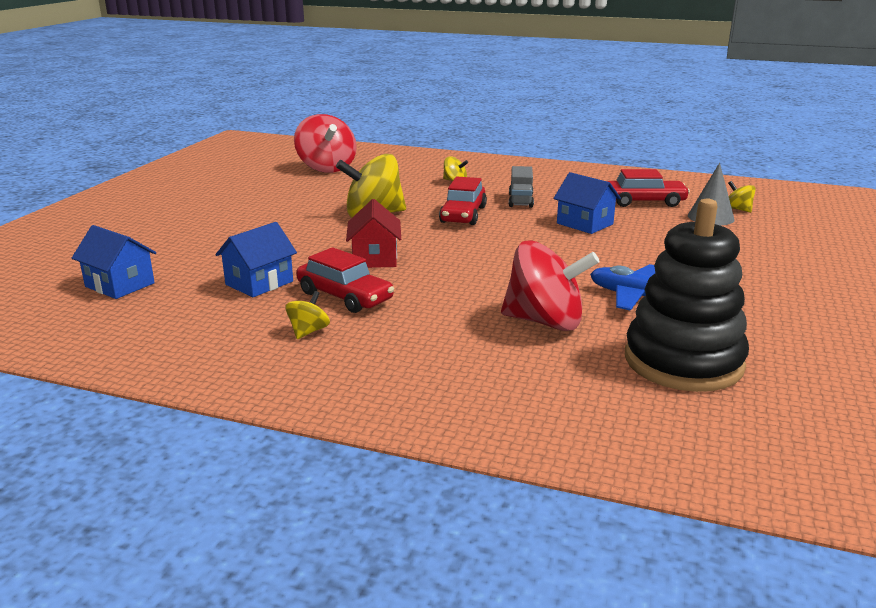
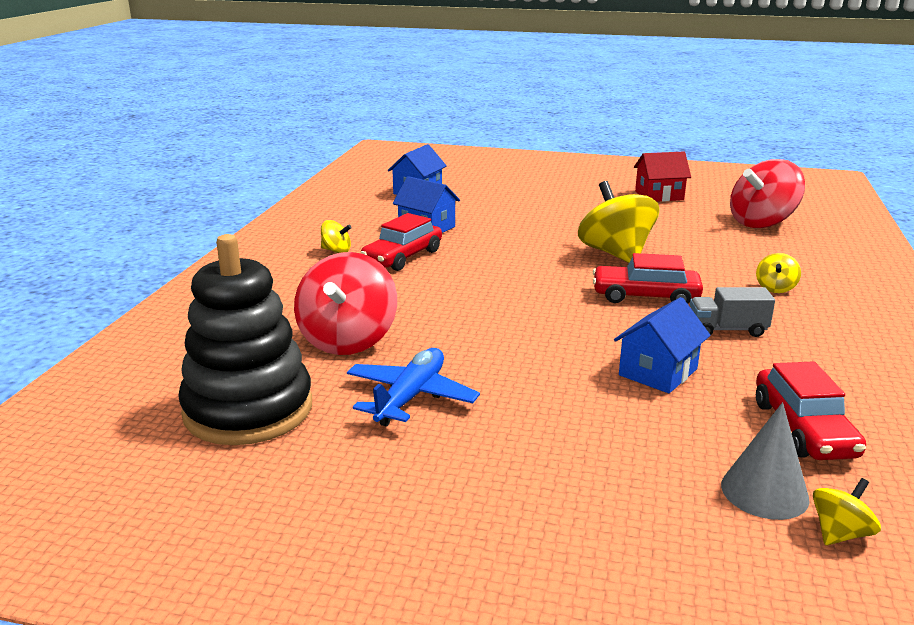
camera: 85 degrees right, 0 degrees up
(375, 258) = (492, 262): red house -> red house (659, 195)

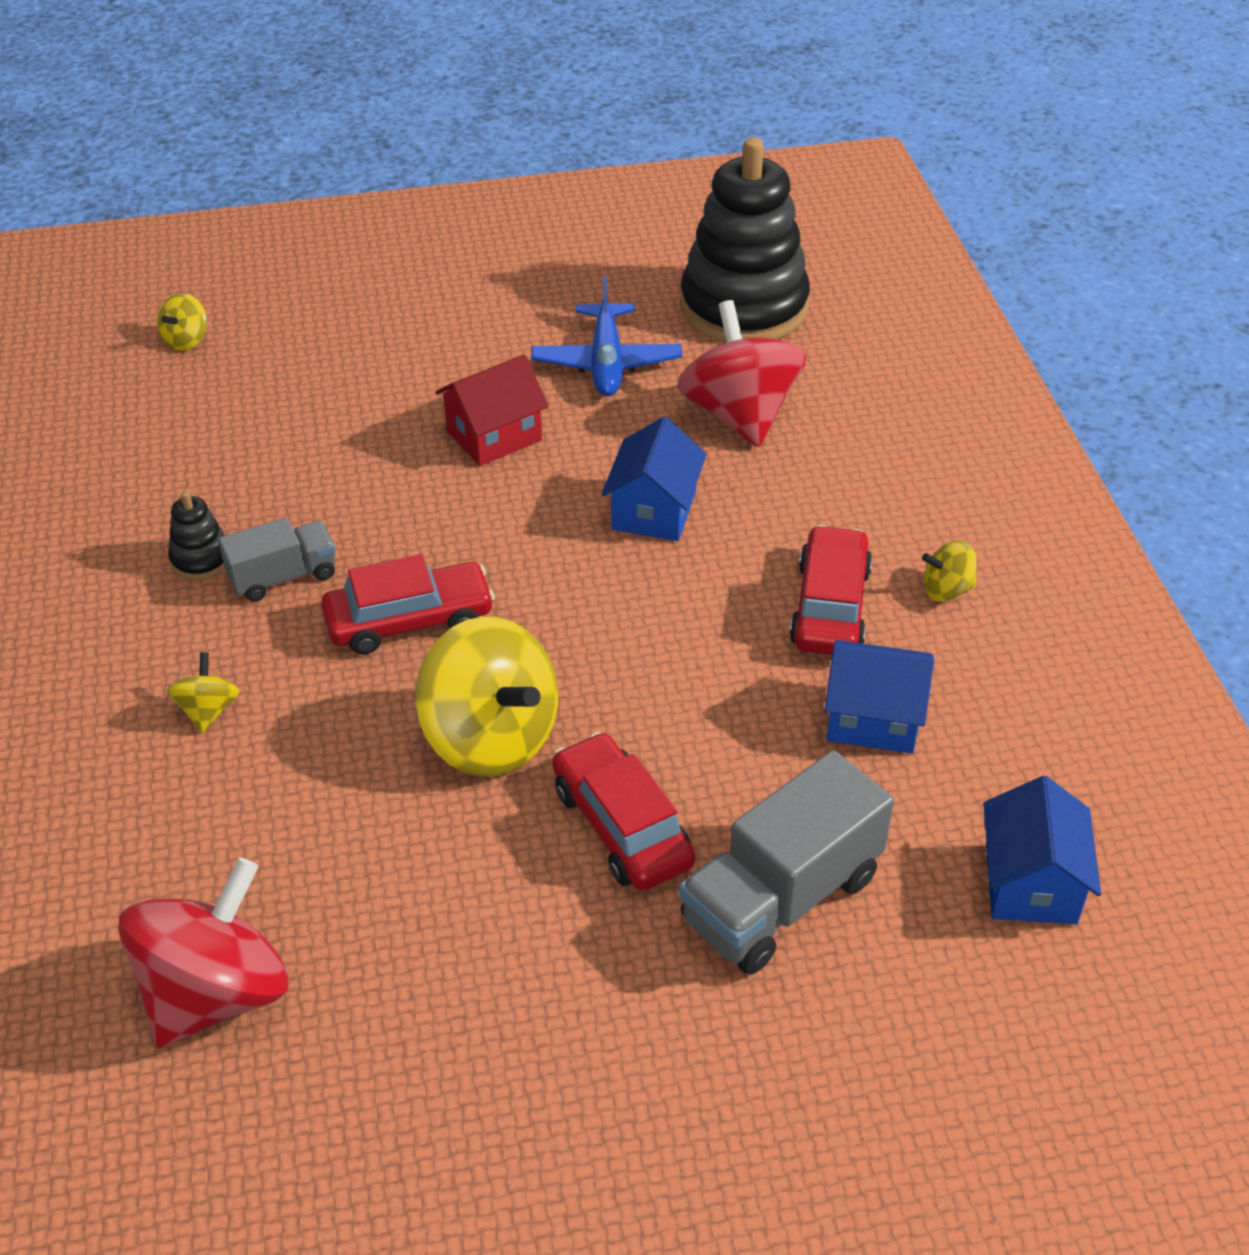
camera: 155 degrees right, 20 degrees up
(515, 203) = (781, 898): none -> grey truck
(658, 372) = (361, 471): blue house -> blue house (654, 510)
(659, 195) = (473, 1082): red house -> red house (494, 435)
(764, 491) = (245, 359): grey cone -> none
(790, 350) = (201, 559): none -> black stacking toy
(803, 429) = (201, 436): red car -> red car (622, 826)

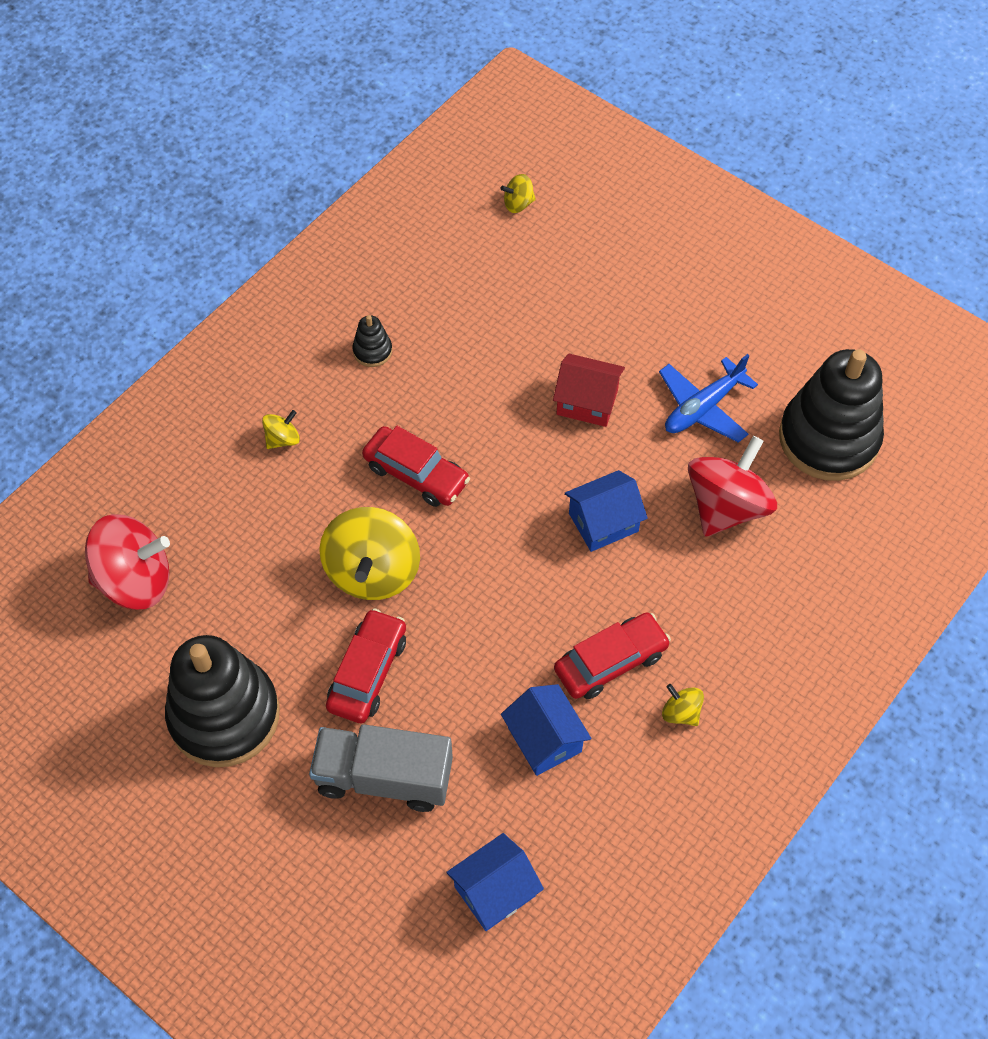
camera: 50 degrees right, 15 degrees up
(283, 577) = (394, 395): grey truck -> none
(527, 1016) = (224, 715): none -> black stacking toy

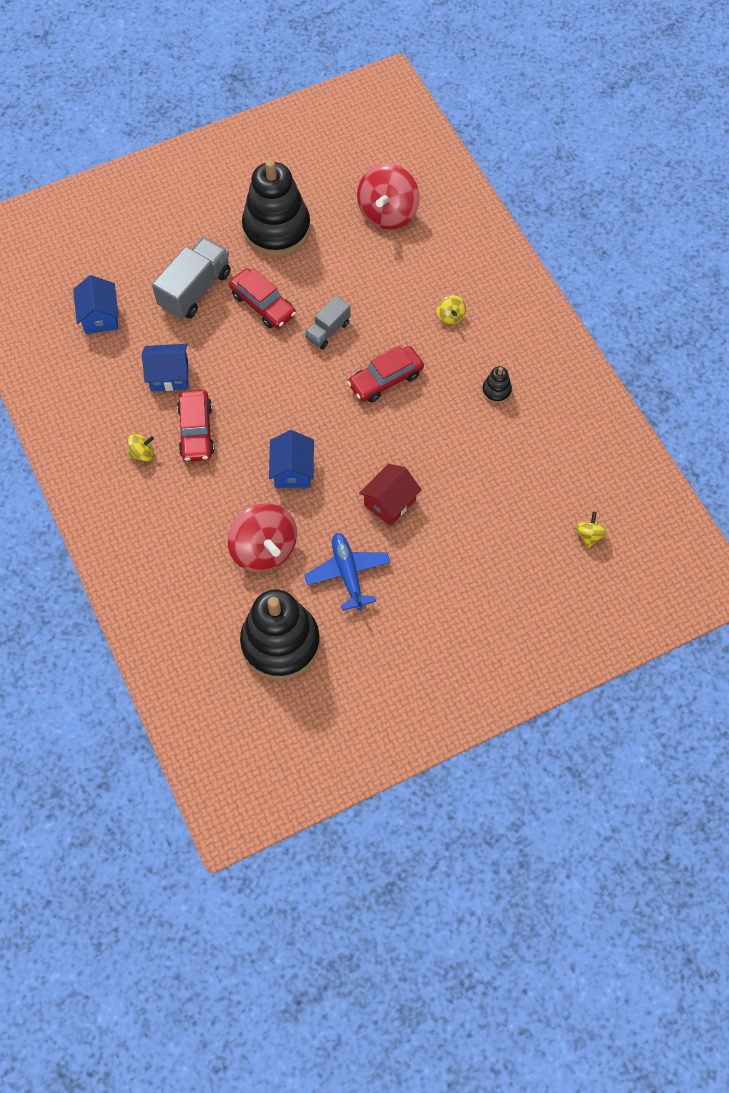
camera: 115 degrees right, 5 degrees up
(372, 571) = (328, 331): yellow spinning top -> grey truck

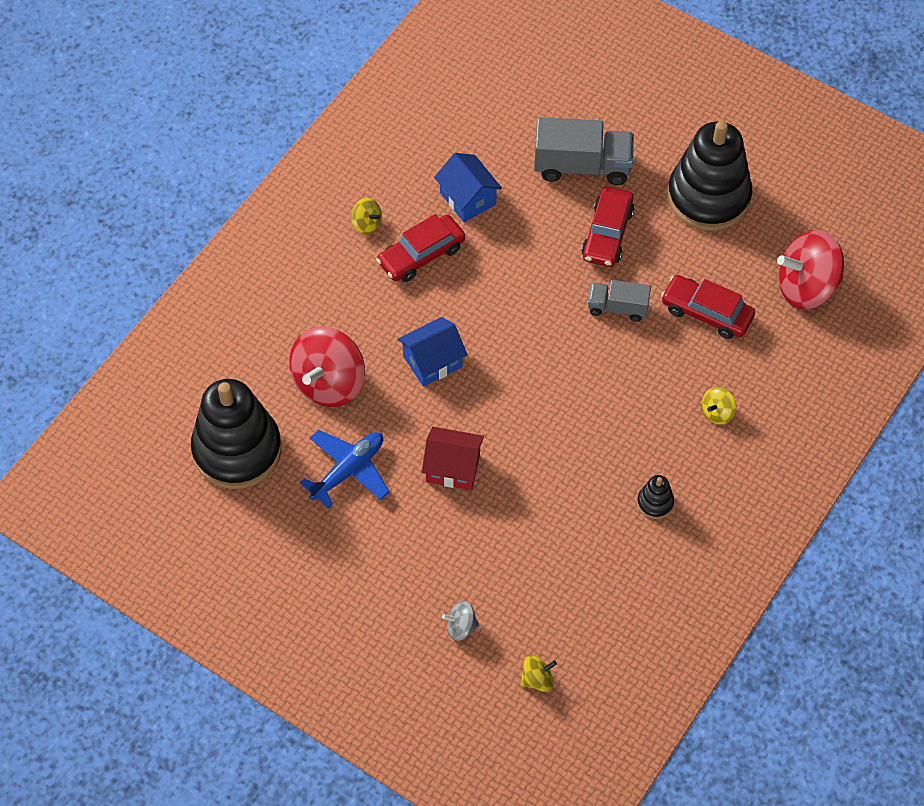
camera: 60 degrees right, 5 degrees down
(100, 316) = (494, 105): blue house -> none
(385, 379) = (596, 390): red car -> red car (706, 312)
(520, 563) = (461, 627): none -> grey spinning top

